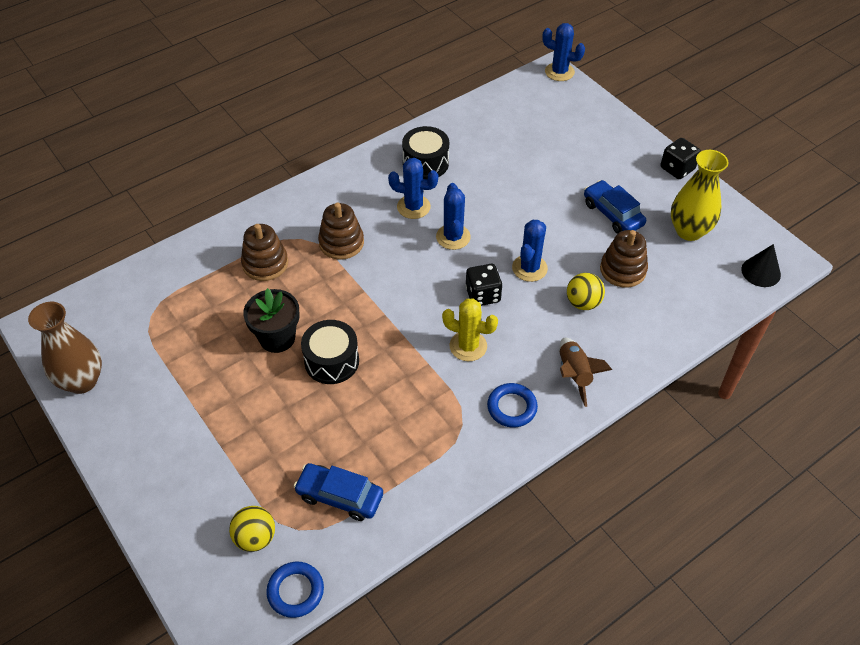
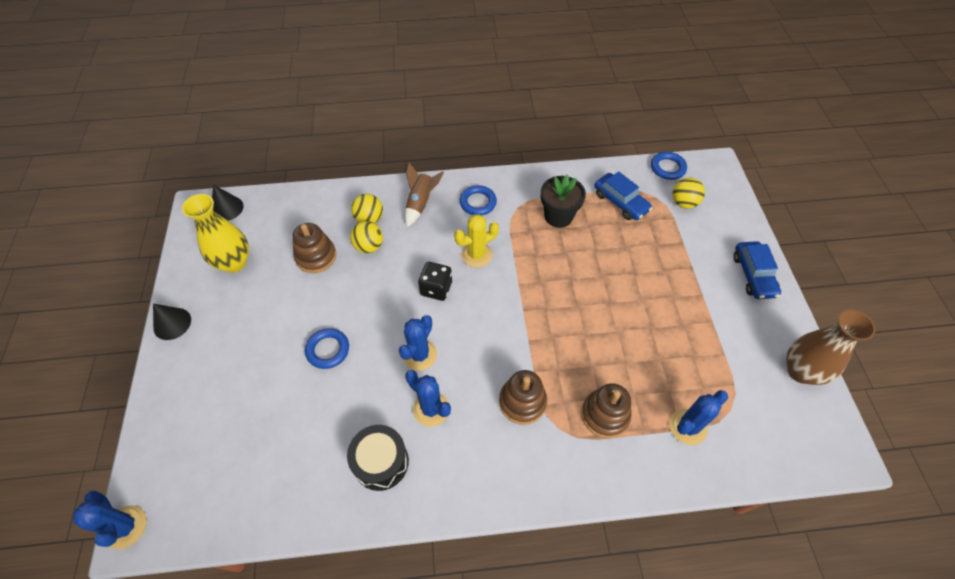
camera: 150 degrees left, 5 degrees up
(277, 338) = (621, 331): black flower pot -> black flower pot (558, 216)
(331, 361) = (585, 291): black drum -> none
(468, 346) = (477, 255): yellow cactus -> yellow cactus turned 75 degrees counterclockwise
(529, 268) = (382, 293): blue cactus -> blue cactus (687, 427)
(532, 207) = (328, 350): none -> blue ring
(611, 330) = (369, 219): none -> yellow ball
(613, 214) = (271, 307): blue car -> blue car (753, 275)
(677, 169) = (172, 323): black dice -> black cone

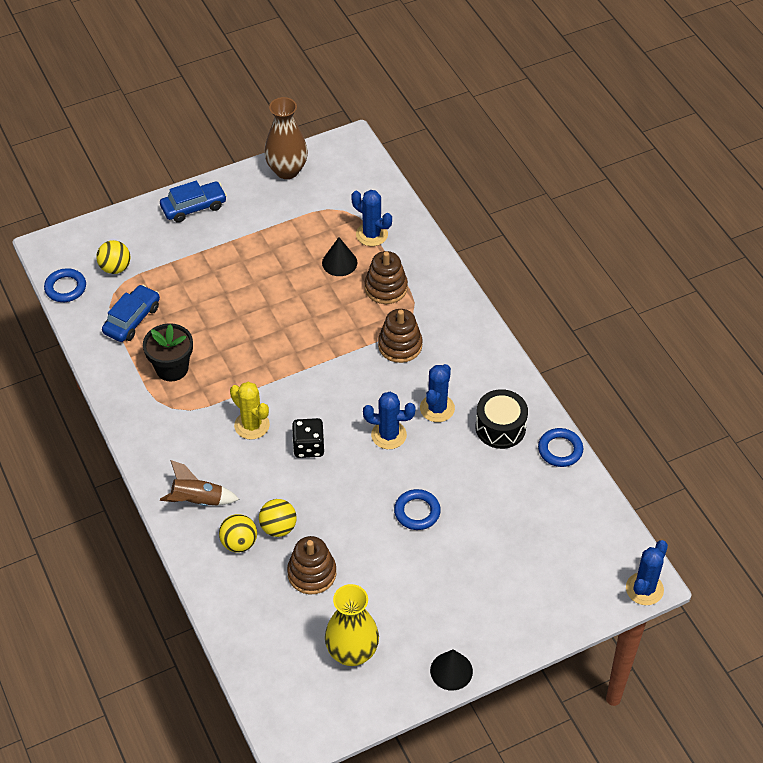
camera: 110 degrees left, 5 degrees down
(227, 208) = (278, 705): black cone -> black cone (339, 262)
(478, 202) = (177, 446): blue ring -> blue ring (560, 450)

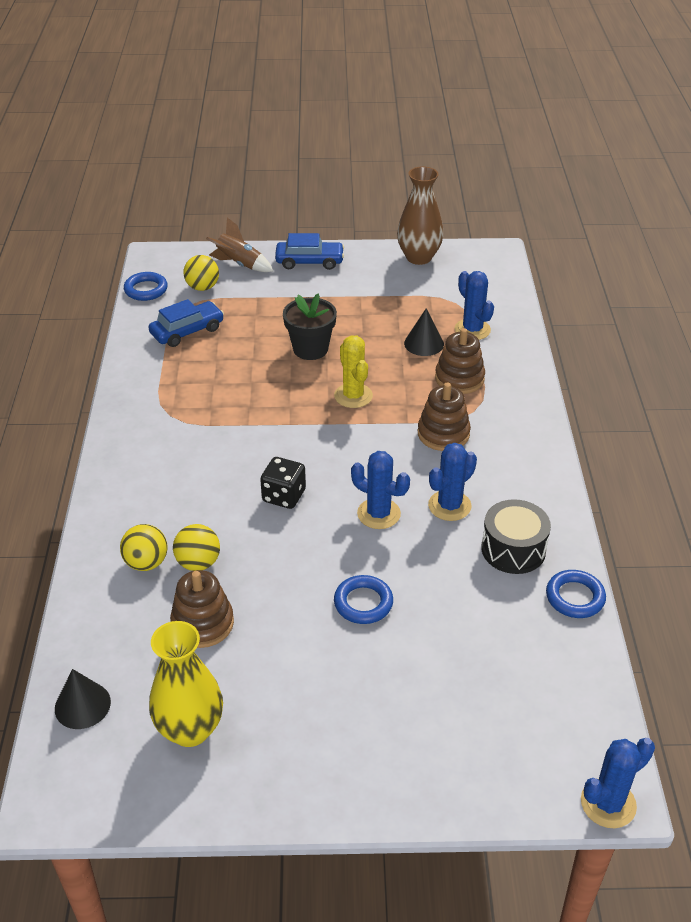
camera: 25 degrees right, 10 degrees down
(172, 368) = (195, 382): black flower pot -> black flower pot (310, 349)
(197, 501) = (133, 507): brown rocket -> brown rocket (239, 264)
(252, 425) = (238, 456): yellow cactus -> yellow cactus (353, 396)
(451, 671) = (296, 802): black cone -> black cone (82, 705)

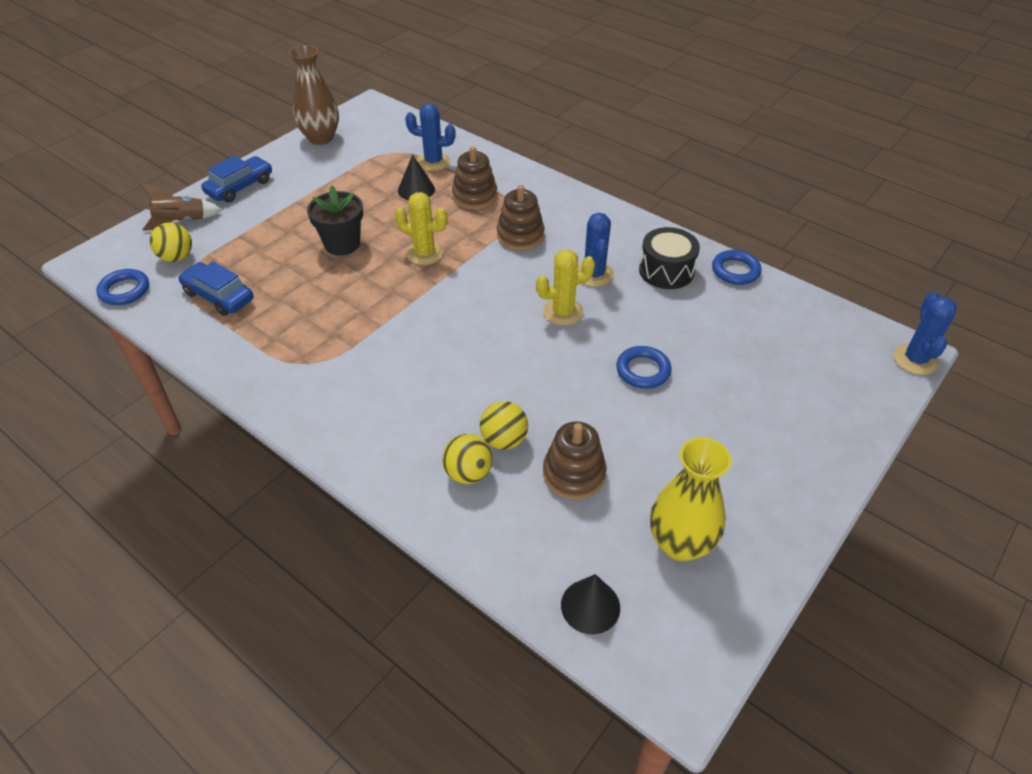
camera: 50 degrees left, 5 degrees up
(187, 331) = (219, 296): blue car -> blue car turned 60 degrees counterclockwise
(284, 496) = (486, 350): black dice -> none
(378, 514) = (563, 312): blue cactus -> yellow cactus

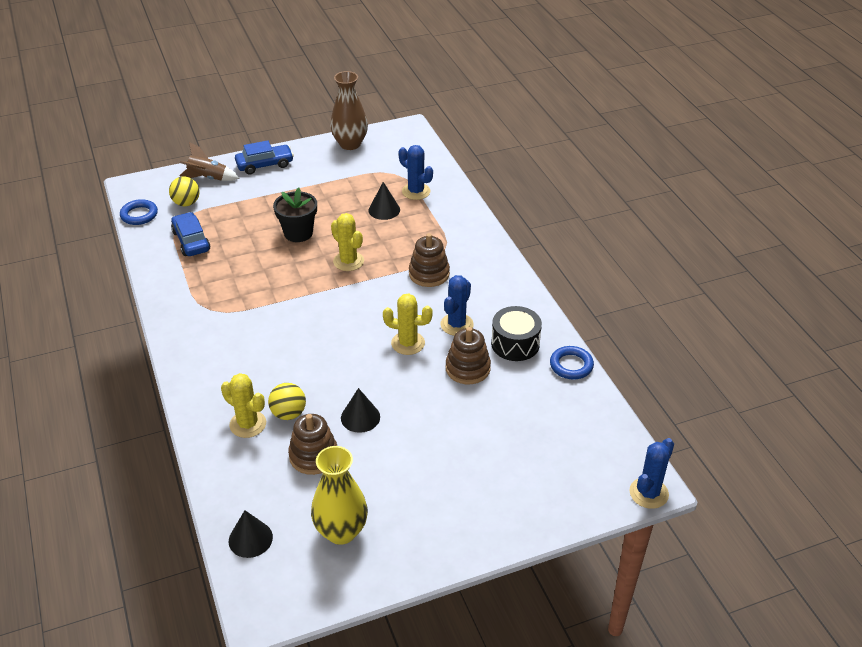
camera: 30 degrees right, 5 degrees down
(468, 473) = (248, 424): yellow ball -> yellow cactus
(474, 196) = (422, 230): brown stacking toy -> brown stacking toy (467, 368)
(585, 409) = (360, 417): none -> black cone
(643, 370) = (426, 409): blue ring -> none

